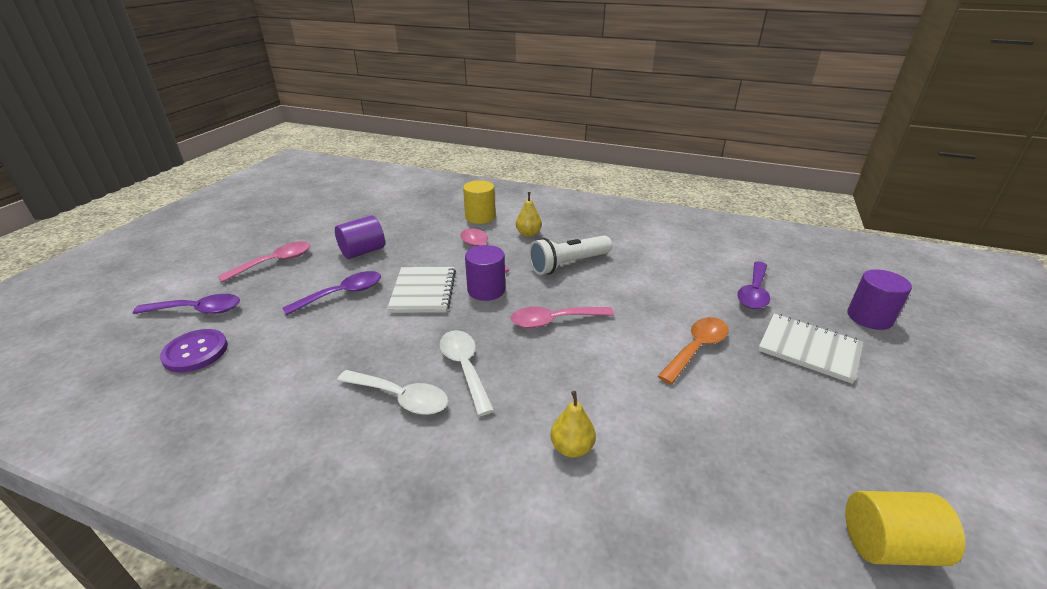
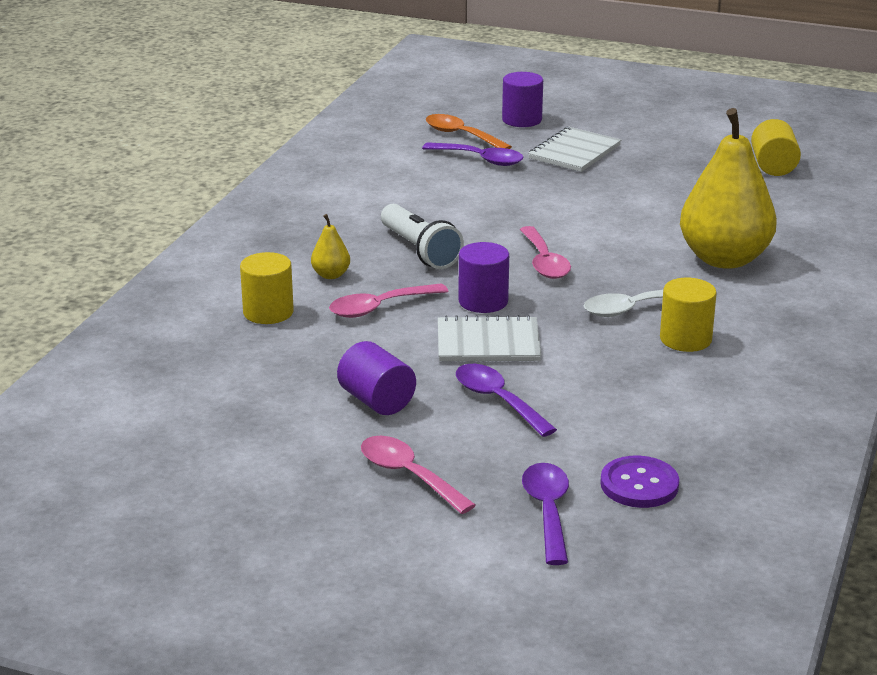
camera: 90 degrees left, 5 degrees down
(400, 398) = (685, 339): white spoon -> yellow cylinder
(572, 448) = (724, 259): yellow pear -> yellow pear, size x2.45
(696, 349) = (582, 197): orange spoon -> orange spoon (461, 135)

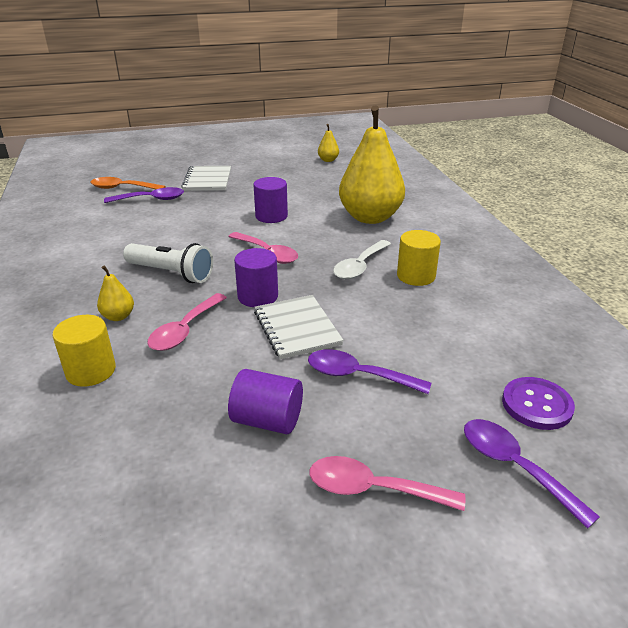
camera: 35 degrees left, 5 degrees up
(488, 343) = (297, 328): white notebook -> white notebook turned 75 degrees counterclockwise
(522, 120) = (153, 170): purple cylinder -> purple cylinder (271, 216)
(773, 166) = (328, 160): yellow cylinder -> yellow pear

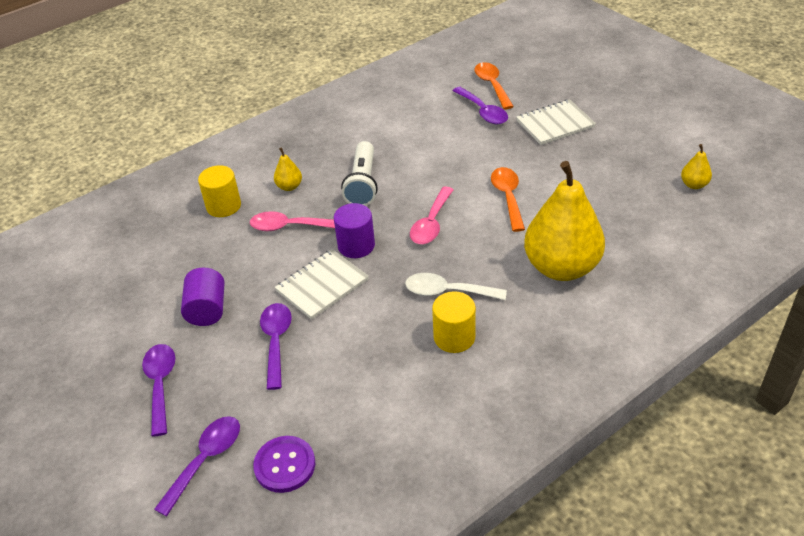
camera: 70 degrees right, 10 degrees up
(271, 216) = (508, 197): purple cylinder -> orange spoon
(373, 489) = (160, 385): pink spoon -> purple spoon

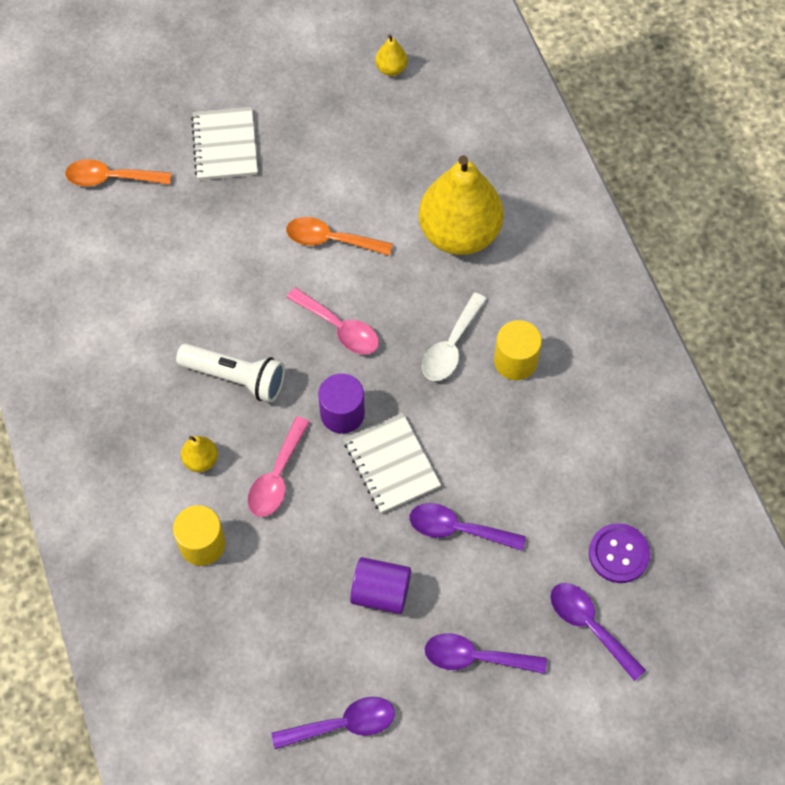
camera: 75 degrees left, 20 degrees up
(483, 111) = (160, 207): purple spoon -> purple spoon (342, 724)

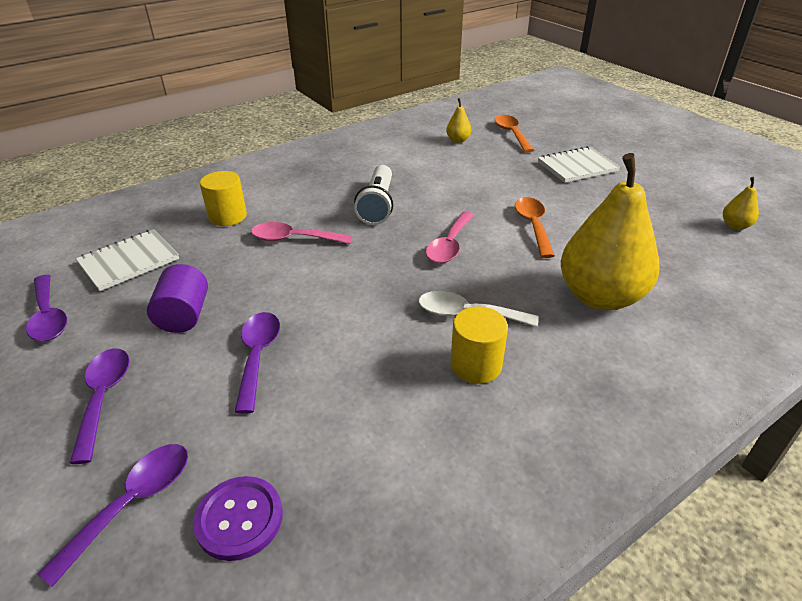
camera: 75 degrees right, 25 degrees down
(201, 460) = (300, 203): yellow pear -> yellow pear (458, 140)
(342, 414) = (365, 261): purple cylinder -> none
(391, 464) = (322, 298): white notebook -> white notebook (129, 261)

